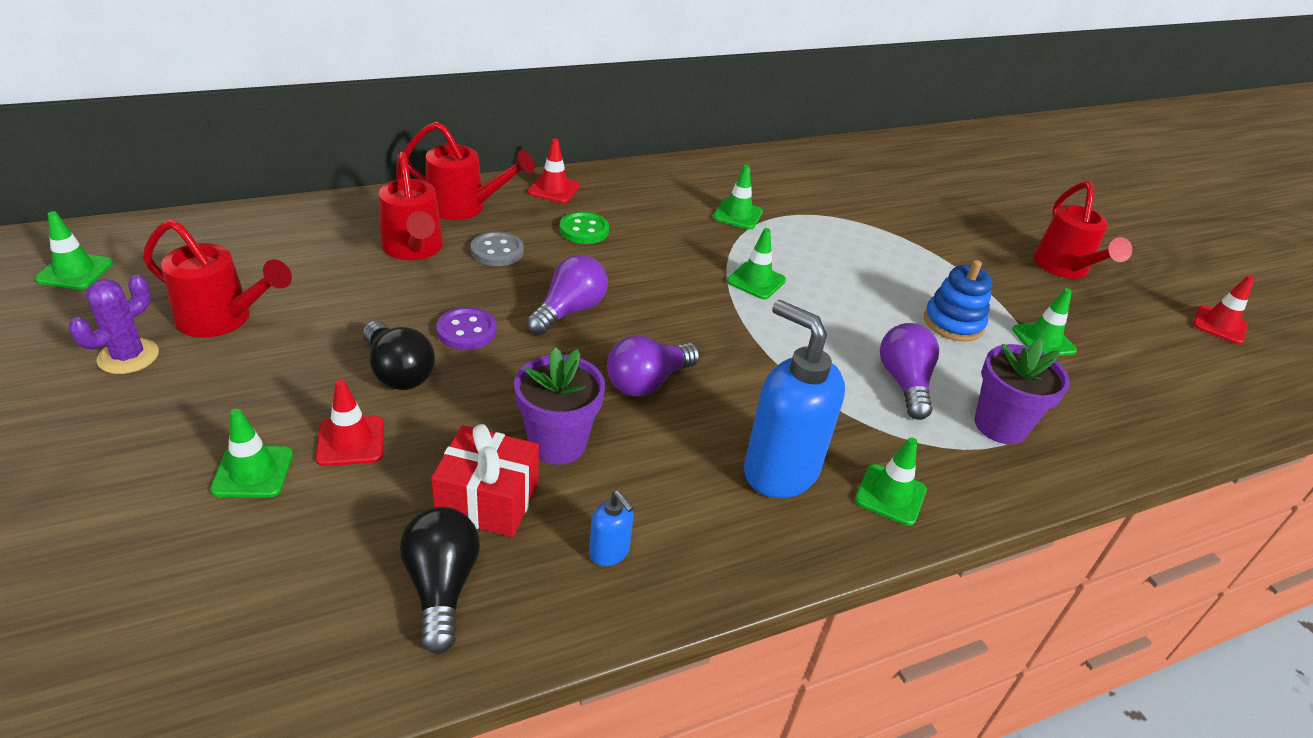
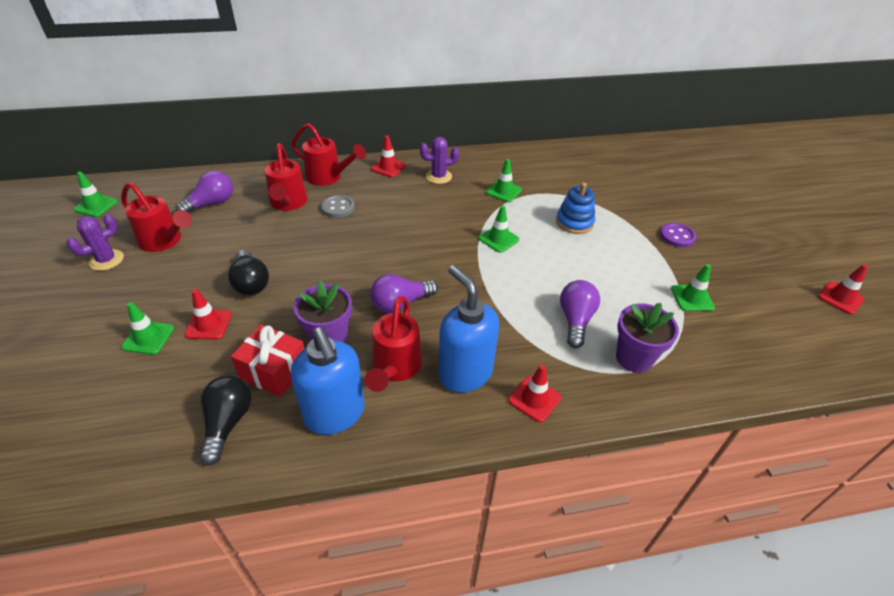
camera: 15 degrees right, 5 degrees up
(466, 331) = (300, 259): purple button -> purple button (677, 236)
(569, 311) = (368, 251): purple light bulb -> purple light bulb (211, 203)
(584, 230) = (397, 196): green button -> none
(609, 552) = (335, 414): blue soap dispenser -> blue soap dispenser, size x2.26
(635, 199) = (438, 176): none -> purple cactus
(890, 495) = (534, 399): green traffic cone -> red traffic cone
(953, 323) = (628, 280): blue stacking toy -> blue stacking toy (574, 222)
(1064, 268) = (730, 245): red watering can -> red watering can (395, 368)

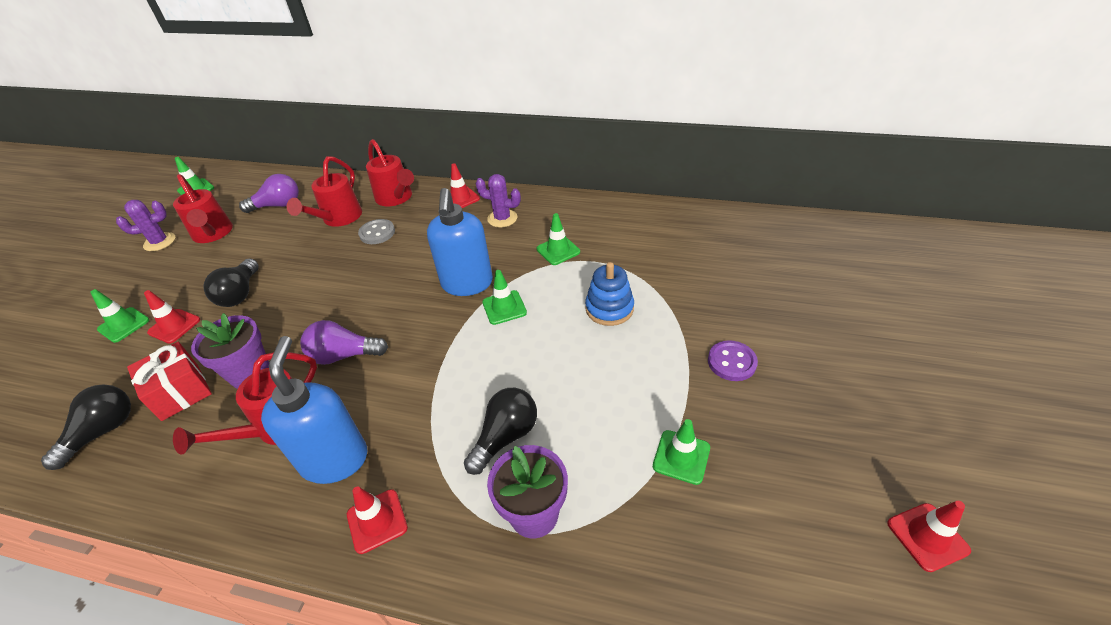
camera: 30 degrees right, 0 degrees up
(335, 414) = (186, 458): blue soap dispenser -> blue soap dispenser (467, 284)
(575, 320) = (505, 437): purple light bulb -> black light bulb

